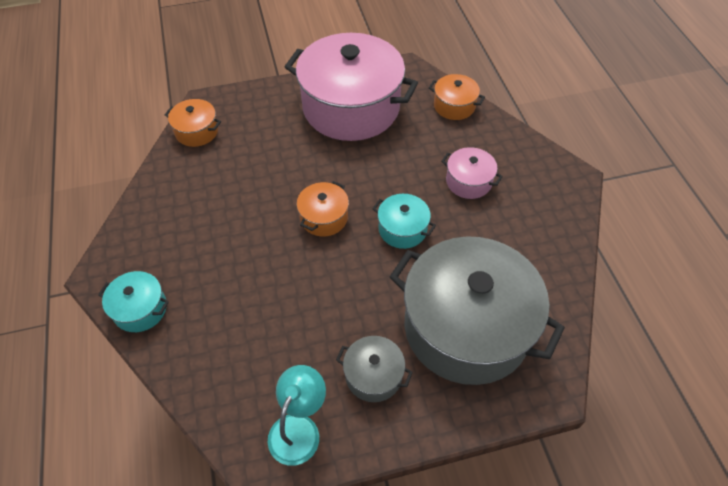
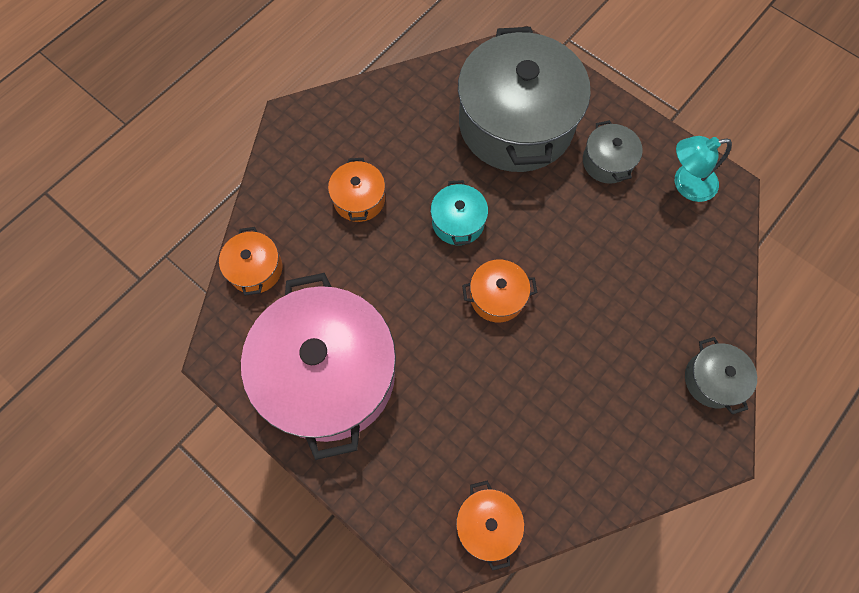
camera: 125 degrees left, 15 degrees up
(140, 309) = (712, 380): turquoise pot -> grey pot
(468, 181) = (359, 199): pink pot -> orange pot

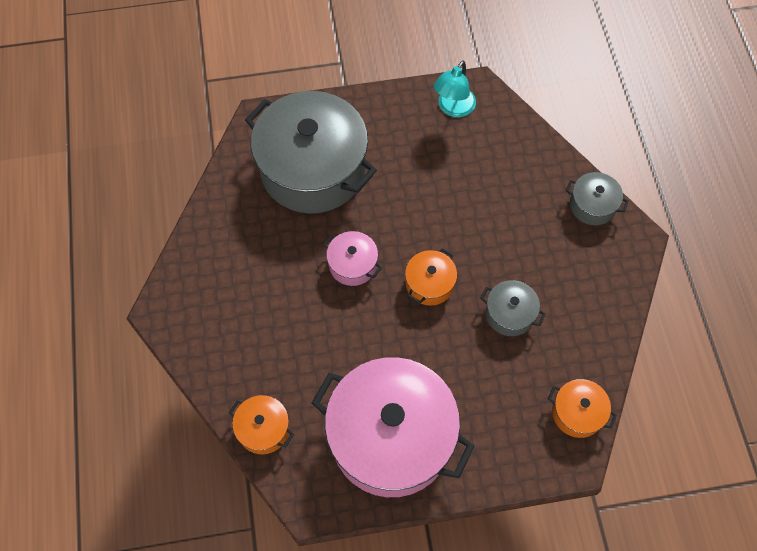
camera: 50 degrees left, 5 degrees down
(359, 199) = (274, 315): orange pot -> none
(458, 222) = (353, 264): turquoise pot -> pink pot
(607, 162) = (394, 139): grey pot -> grey pot (509, 314)

